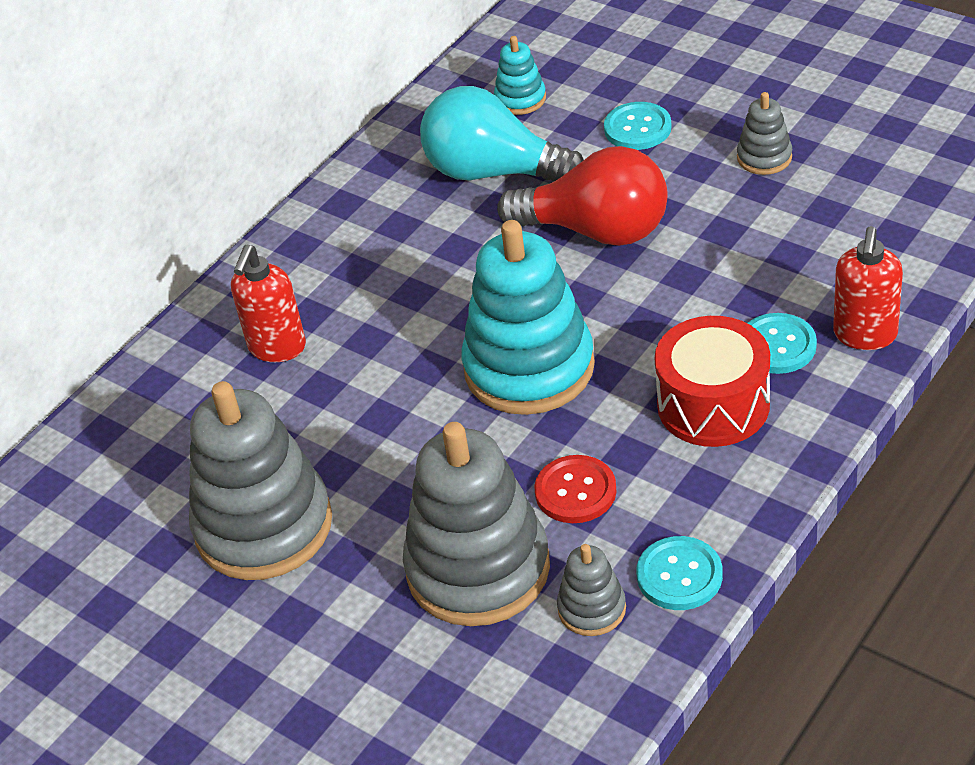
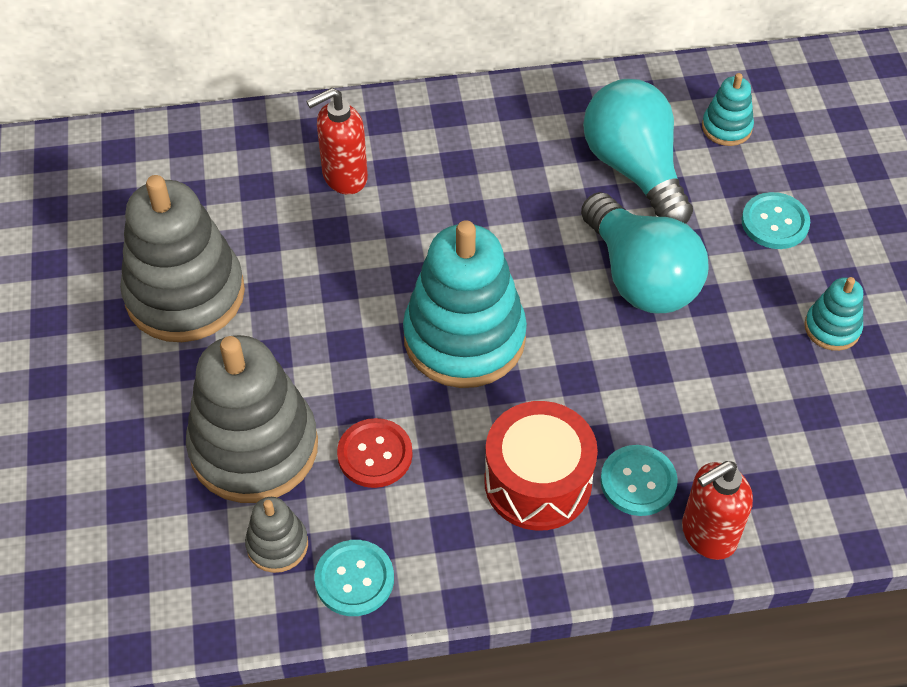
camera: 40 degrees right, 10 degrees up
(596, 230) = (640, 277): red light bulb -> turquoise light bulb
(764, 157) = (832, 328): grey stacking toy -> turquoise stacking toy

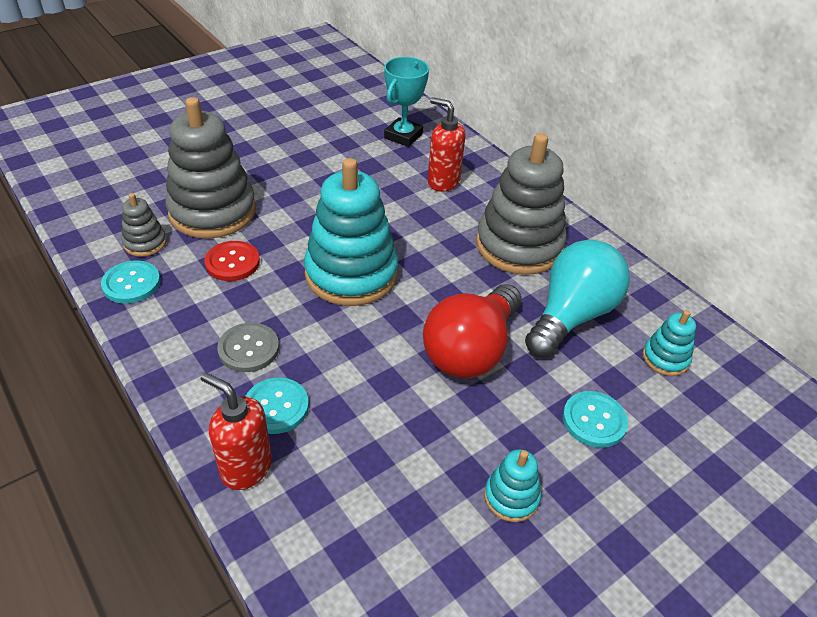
camera: 60 degrees right, 10 degrees down
(185, 294) = (308, 152): grey stacking toy -> grey stacking toy (519, 245)
(218, 176) = (403, 136): none -> turquoise trophy
(538, 482) = (248, 349): red drum -> grey button
(640, 277) = (471, 350): turquoise light bulb -> red light bulb

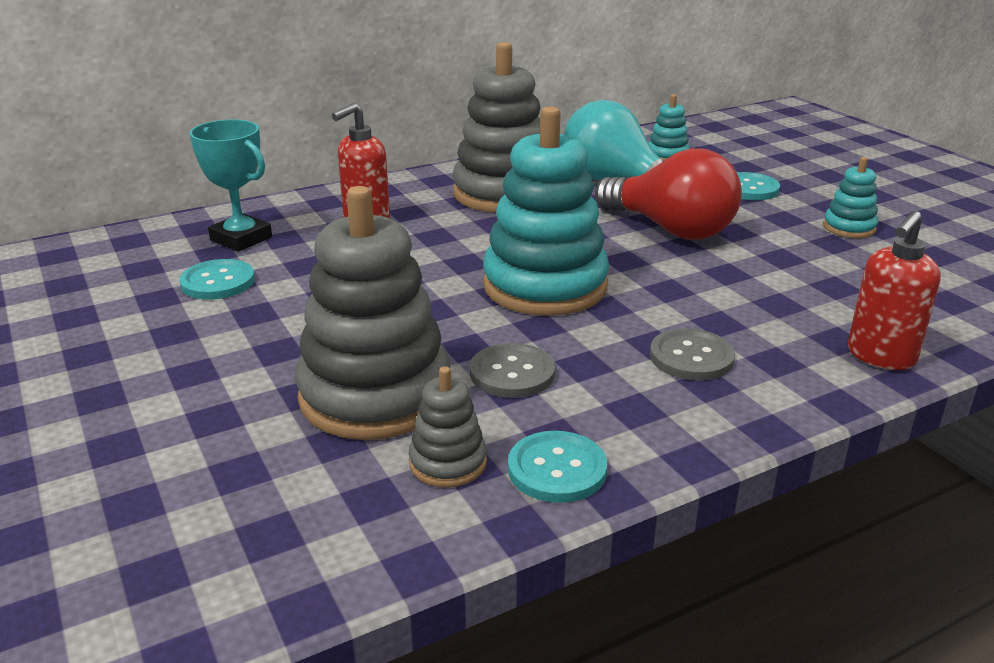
camera: 80 degrees left, 15 degrees down
(232, 262) = (512, 373): red button -> grey button
(276, 407) = (784, 338): turquoise button -> turquoise button (218, 282)

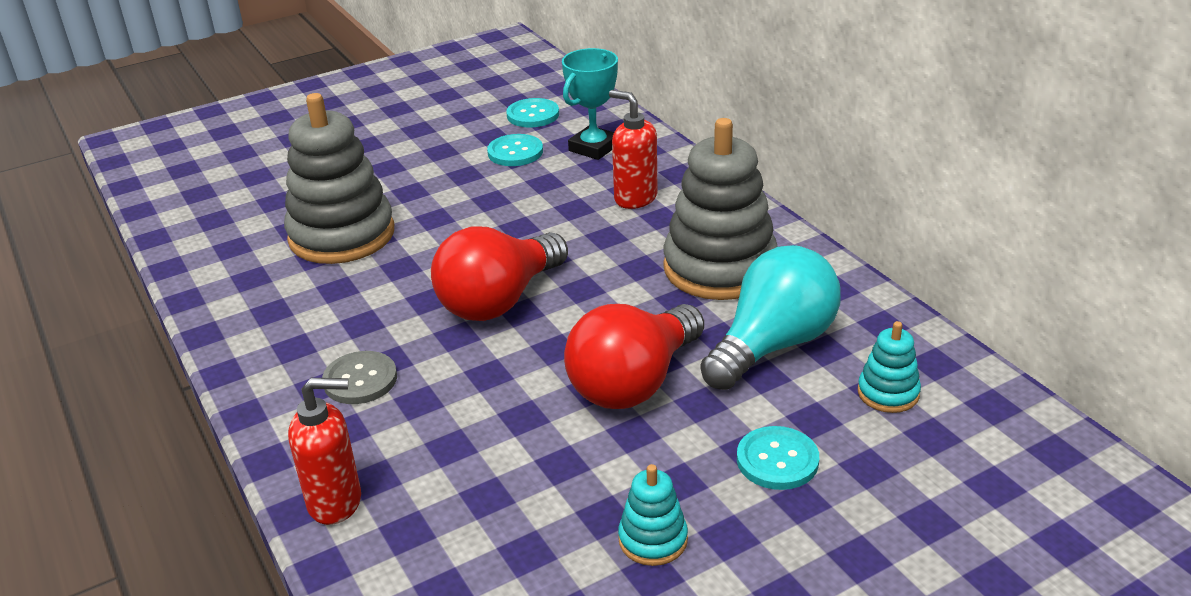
camera: 90 degrees right, 5 degrees up
(448, 463) = (256, 269): grey stacking toy -> none
(512, 373) = (356, 289): grey button -> none
(545, 286) = (499, 300): turquoise stacking toy -> red light bulb
(557, 469) = (234, 312): turquoise button -> turquoise button (533, 115)
(880, 356) = (336, 502): red soap dispenser -> red soap dispenser turned 135 degrees clockwise

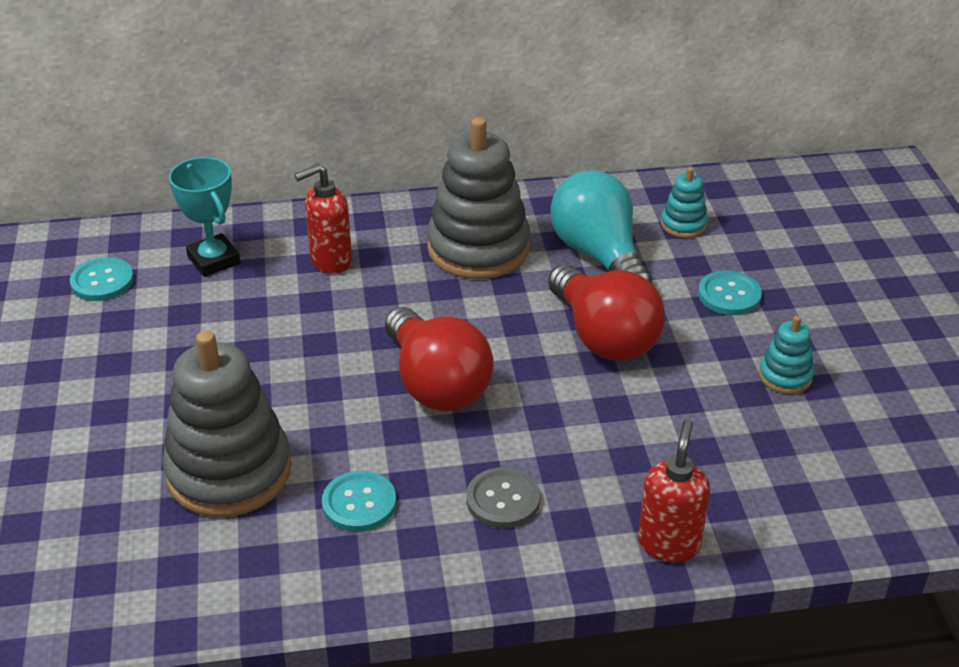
camera: 70 degrees left, 5 degrees up
(515, 152) = (171, 312): turquoise button -> turquoise button (359, 503)

